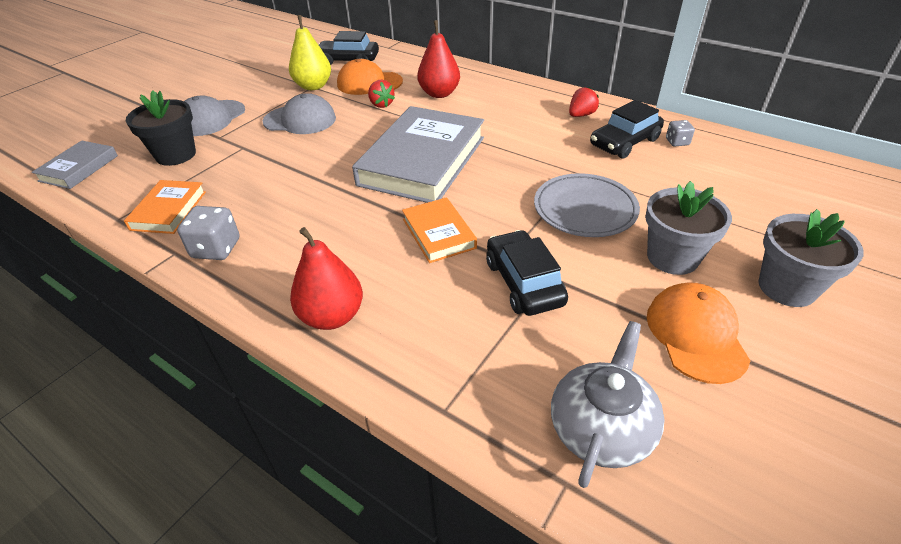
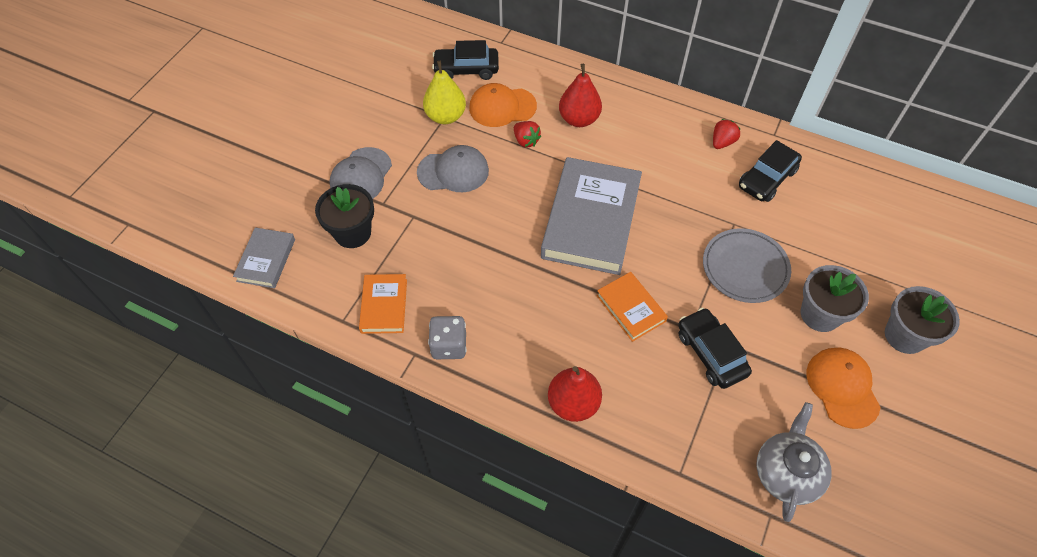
camera: 10 degrees left, 15 degrees up
(677, 142) = (812, 174): grey dice -> none

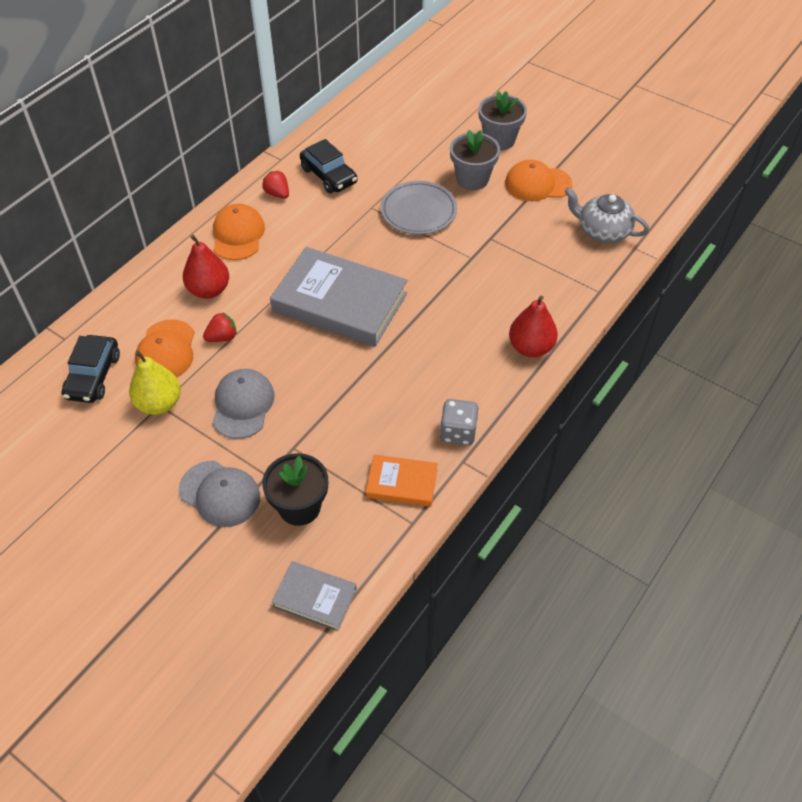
camera: 80 degrees left, 5 degrees down
(631, 308) = (443, 292): orange book -> none
(655, 124) = (238, 235): none -> orange cap
(711, 353) = (496, 250): black car -> none

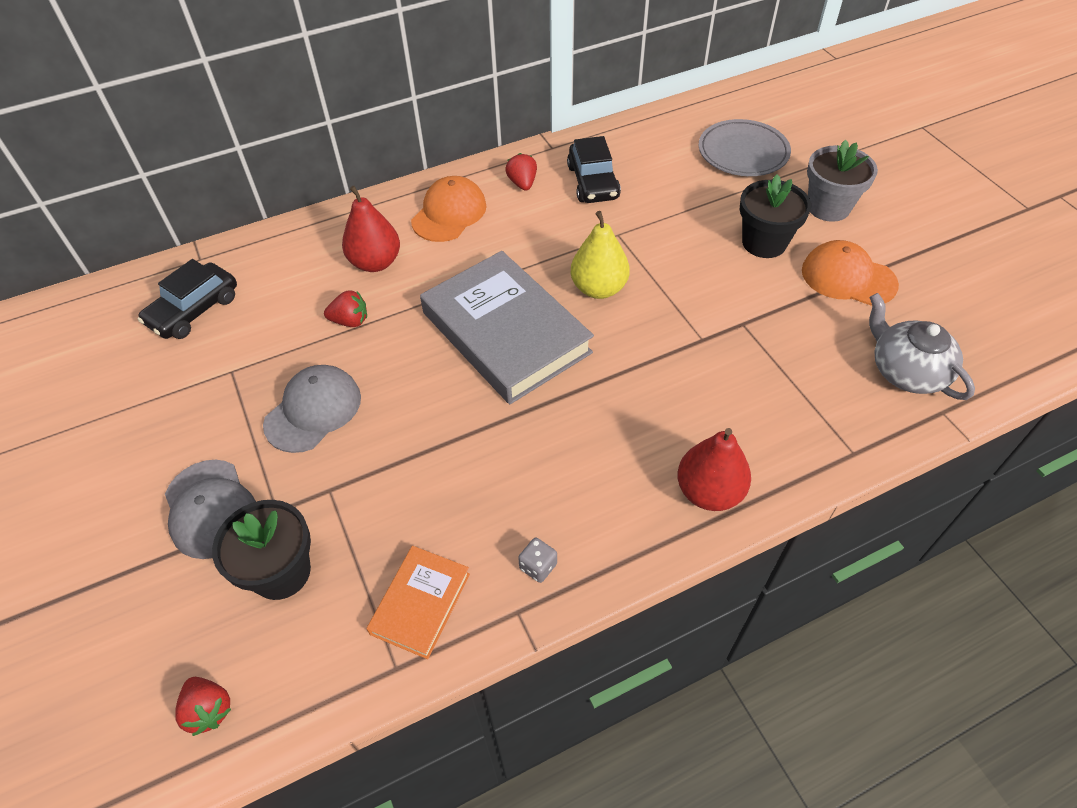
camera: 30 degrees right, 0 degrees up
(159, 403) = (232, 369): yellow pear -> yellow pear (598, 288)
(166, 351) = (283, 312): orange cap -> none
(315, 598) = (209, 710): grey book -> red strawberry
(402, 483) = (420, 603): orange book -> orange book turned 75 degrees clockwise
(418, 211) = (671, 258): grey plate -> grey plate (743, 152)
(458, 432) = (538, 566): grey dice -> grey dice, size x0.60
(472, 179) = (764, 243): grey flower pot -> black flower pot

